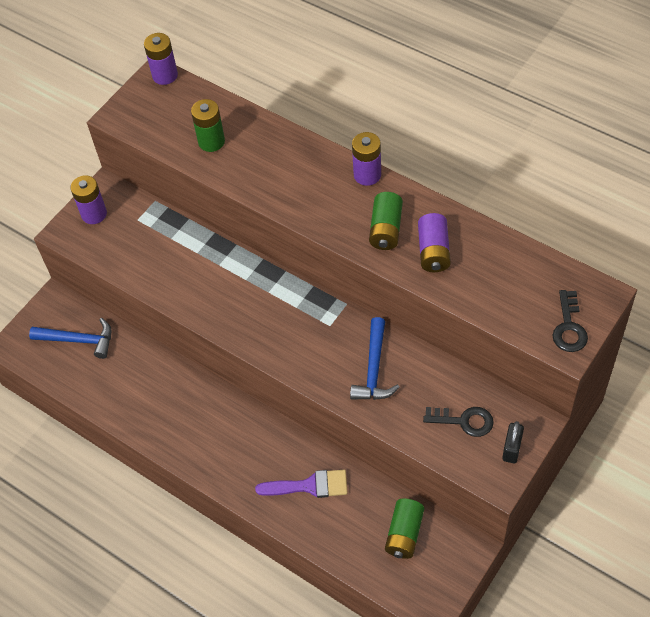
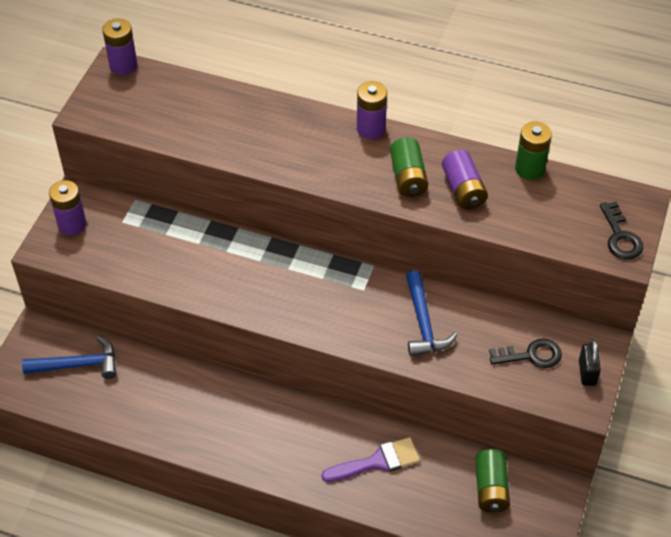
camera: 20 degrees left, 5 degrees down
(211, 141) = (196, 122): green battery -> green battery (529, 169)

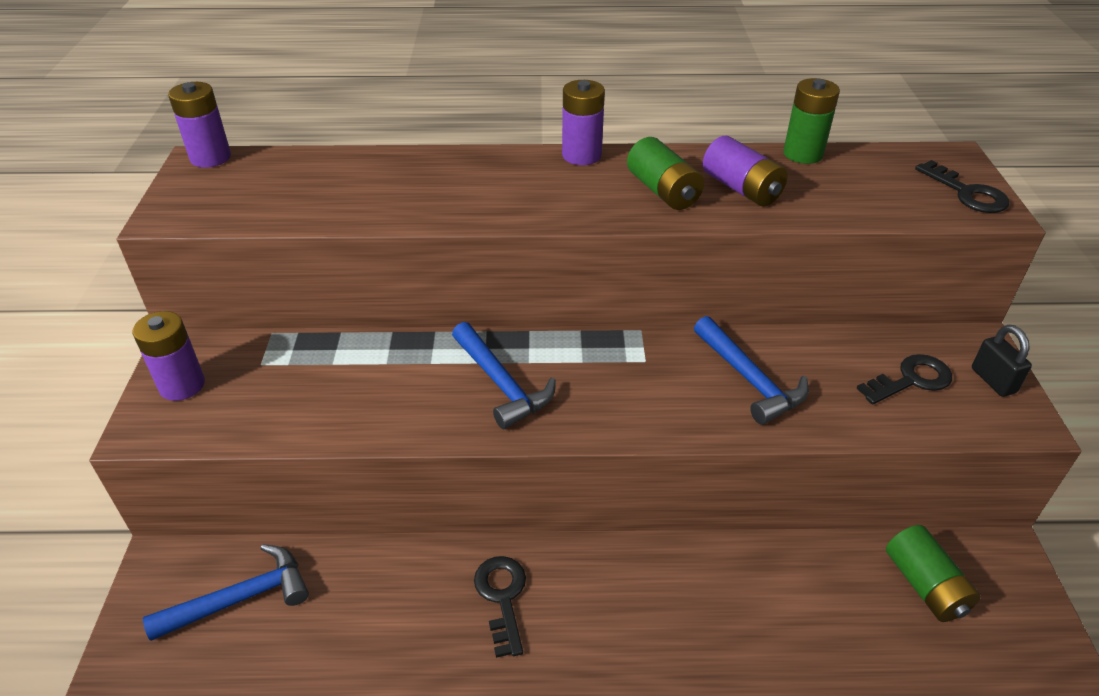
camera: 20 degrees left, 10 degrees down
(227, 412) = (502, 597): none -> black key
(264, 280) = (502, 384): none -> blue hammer
(377, 461) = (753, 600): purple brush -> none

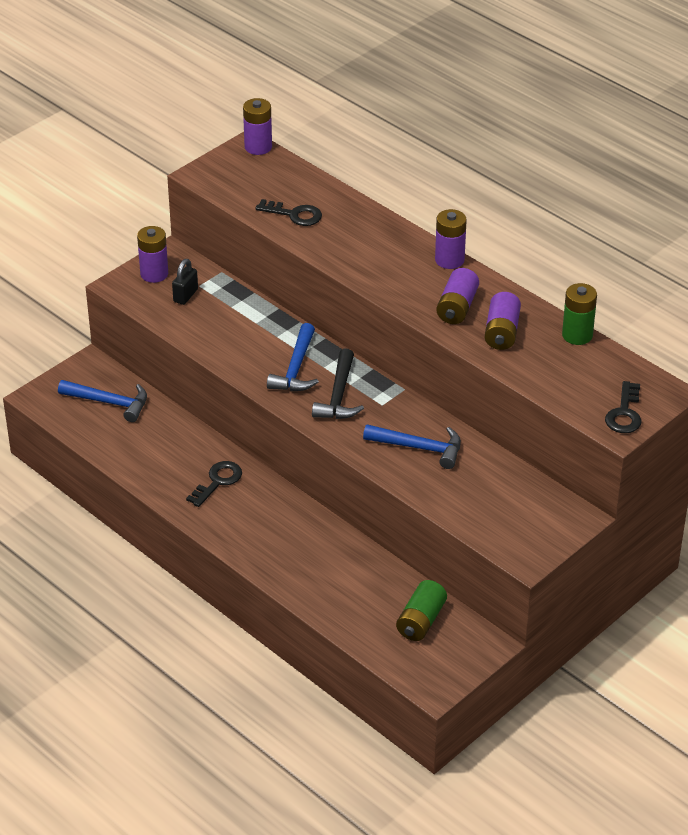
camera: 45 degrees right, 0 degrees up
(589, 382) = (339, 395): none -> black hammer
(663, 191) = (457, 307): green battery -> purple battery
(750, 380) = (419, 448): blue hammer -> blue hammer turned 90 degrees counterclockwise
(911, 380) = (504, 504): black key -> black key (294, 214)
(993, 380) = (547, 535): black padlock -> black padlock (185, 295)

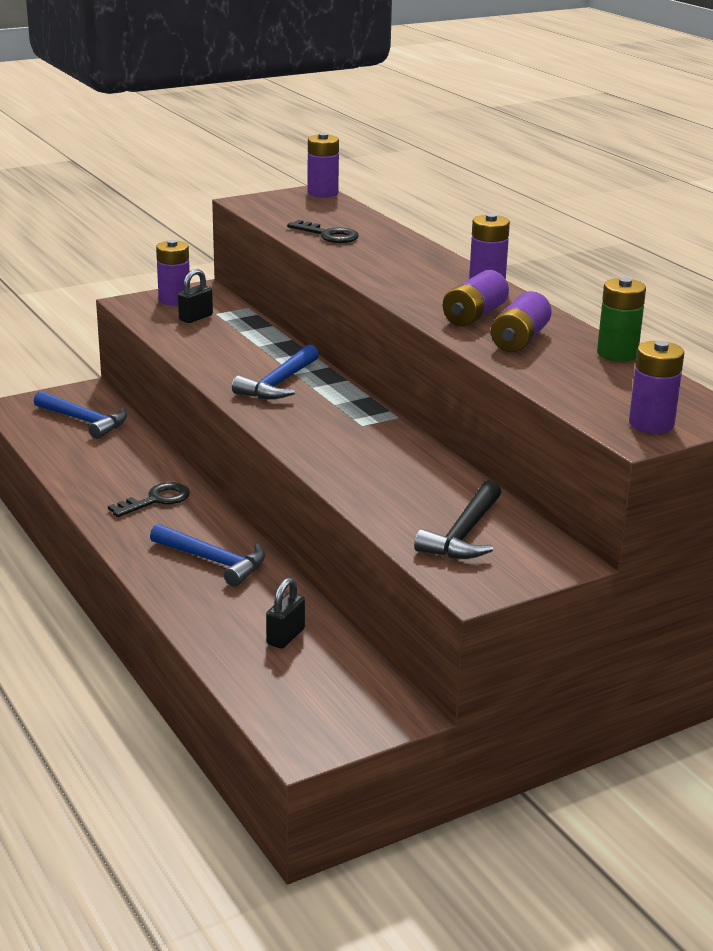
camera: 15 degrees right, 15 degrees down
(339, 395) = (314, 410): black hammer -> black hammer (464, 534)
(380, 596) = (285, 637): none -> black padlock
(419, 448) = (386, 466): blue hammer -> blue hammer (214, 561)
(421, 621) = (325, 671): green battery -> none
(624, 413) = (651, 424): black key -> purple battery

